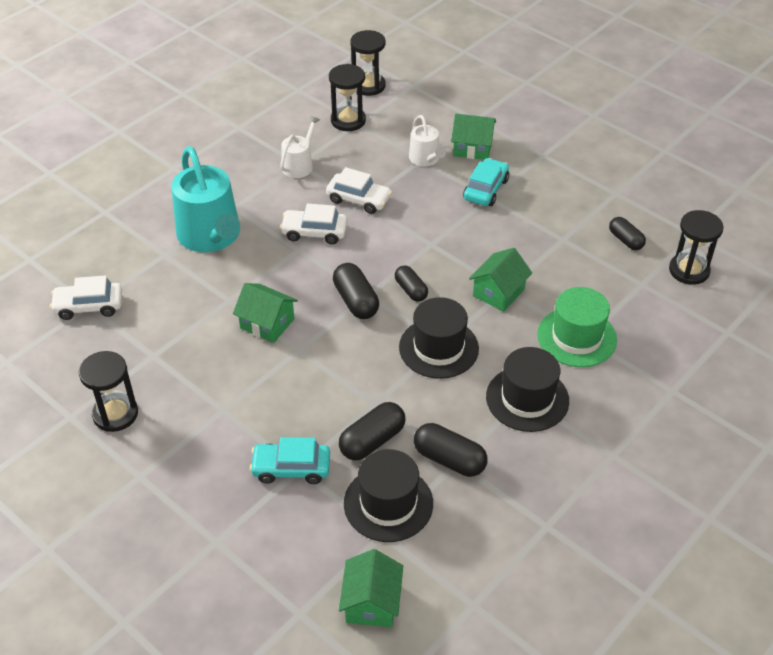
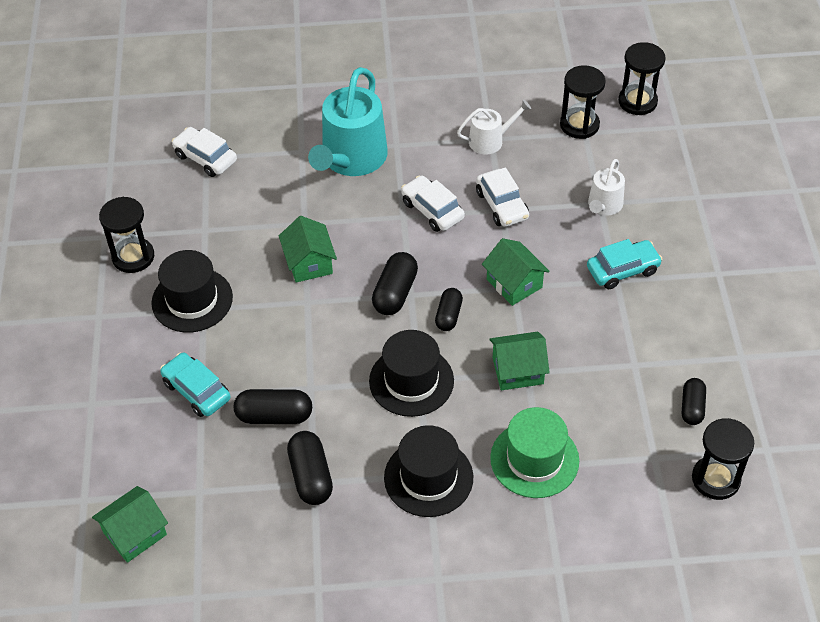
camera: 45 degrees right, 5 degrees up
(388, 503) = (229, 472): black hat -> black hat (192, 300)
(472, 148) = (659, 222): green house -> green house (514, 283)

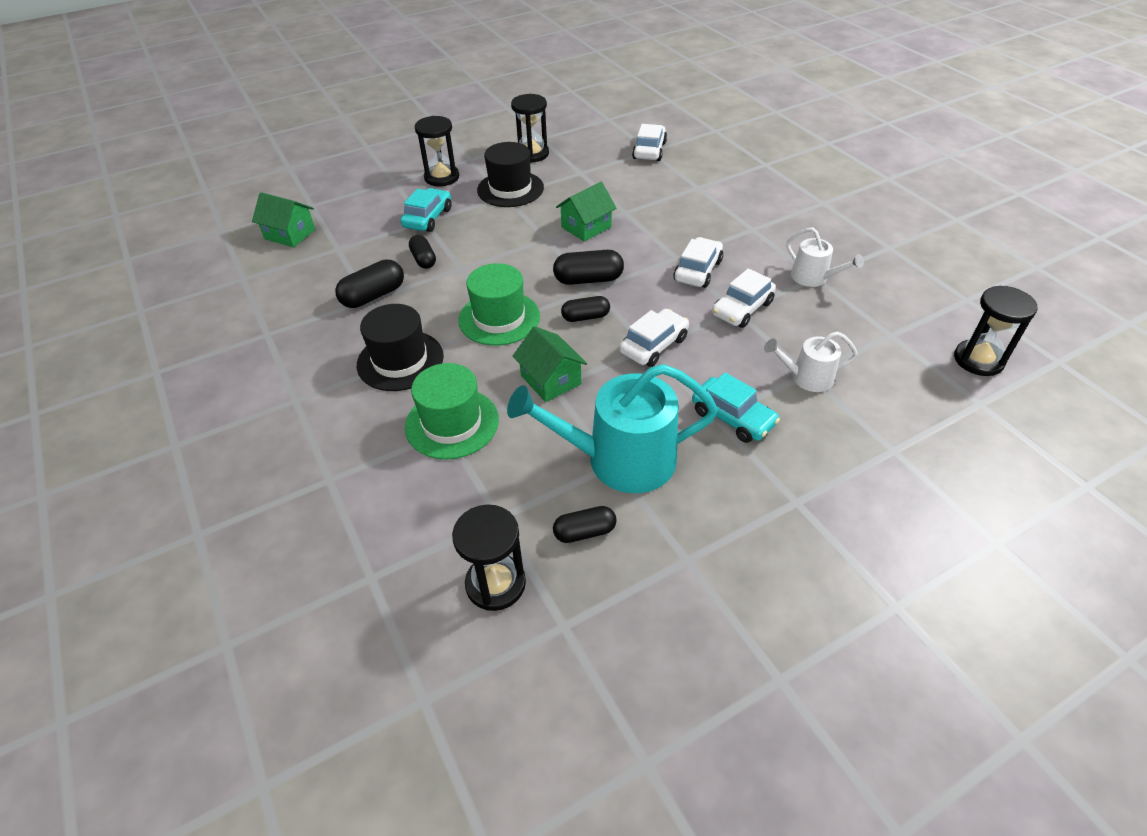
camera: 65 degrees right, 5 degrees down
(274, 416) = (423, 259): black capsule -> black capsule, size x0.67
(351, 159) = (714, 212): turquoise watering can -> turquoise watering can (620, 460)
(411, 381) = (499, 318): black hat -> green hat
(514, 283) = (654, 345): green house -> white car
(579, 125) = (897, 328): black hourglass -> black hourglass (442, 177)

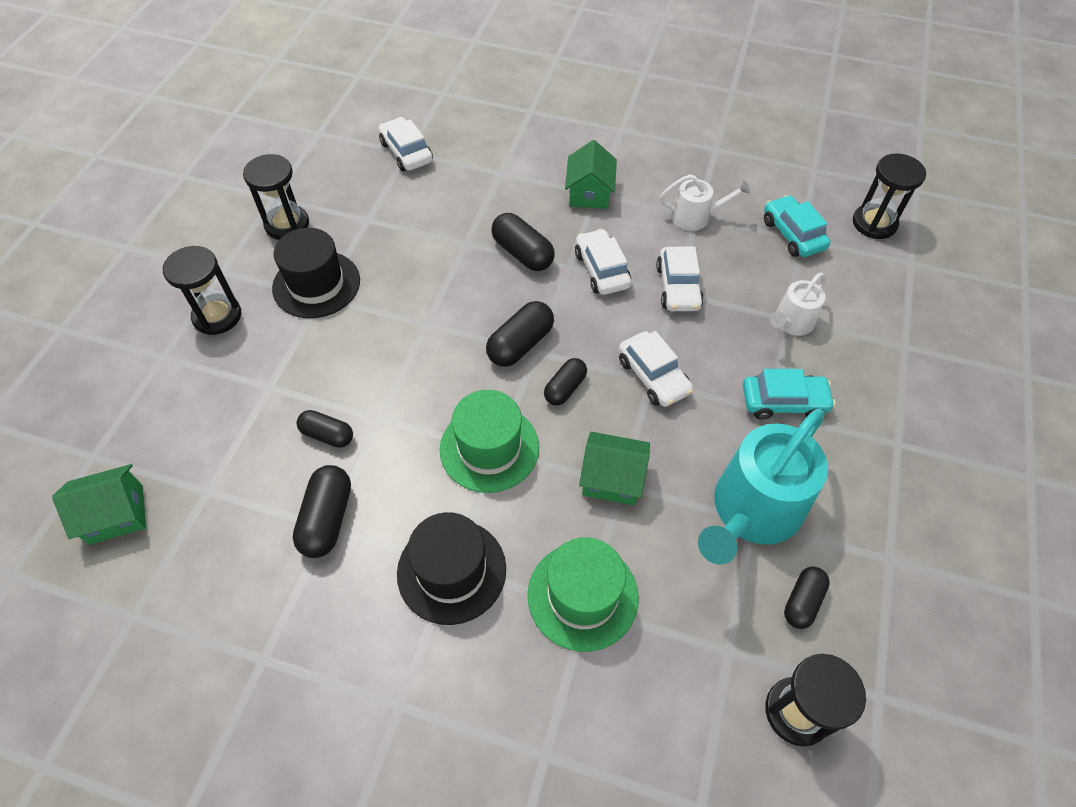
camera: 45 degrees left, 10 degrees up
(428, 218) = (267, 379): turquoise car -> turquoise car (792, 234)
(586, 227) = (449, 284): green house -> green house (589, 193)
(654, 235) = (522, 253): none -> black capsule
(654, 345) = (653, 376): white car -> white car turned 150 degrees clockwise

